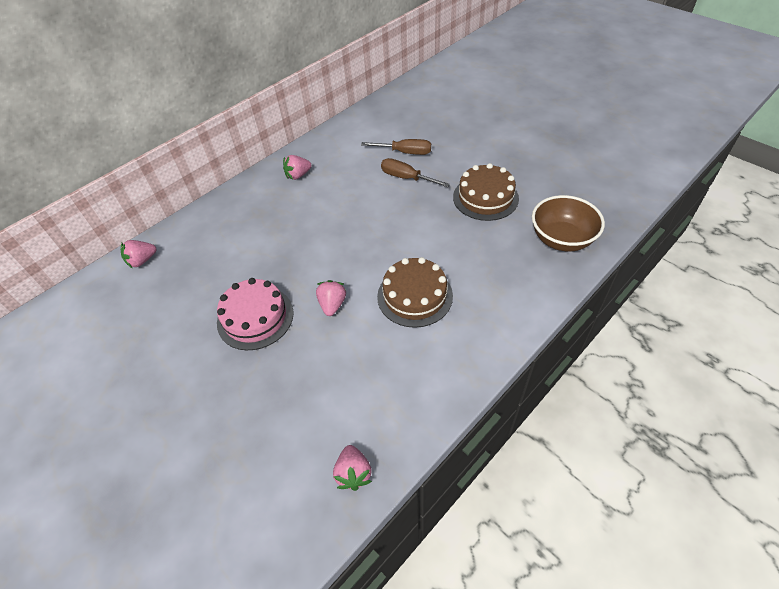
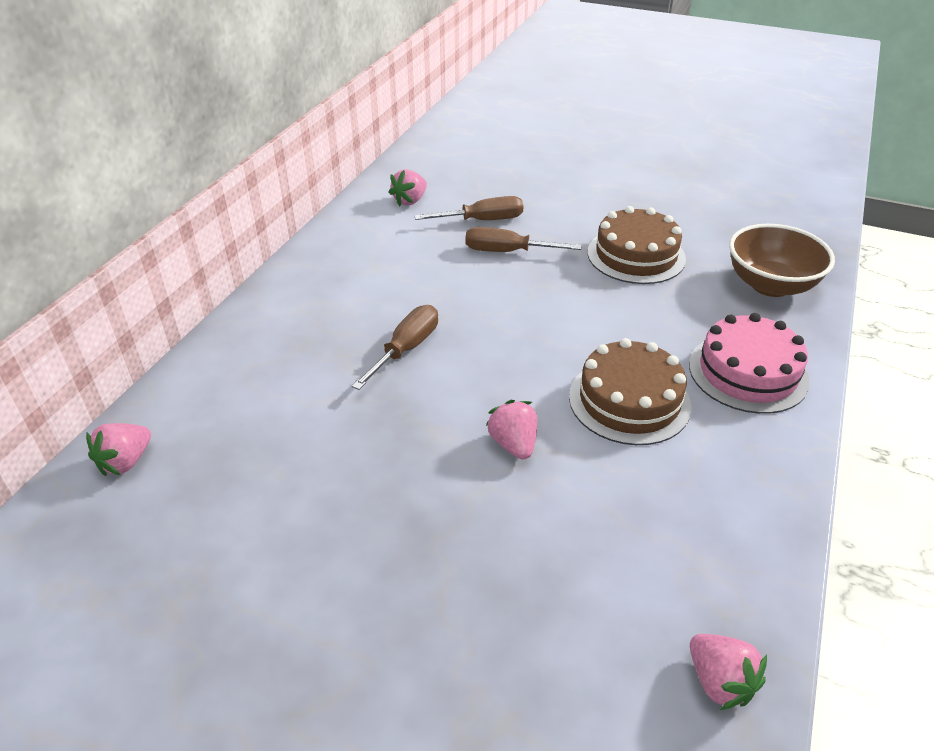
camera: 25 degrees left, 10 degrees down
(255, 317) = (397, 496): pink cake -> pink cake (748, 372)
(298, 175) = (335, 279): pink strawberry -> pink strawberry (410, 201)
(310, 230) = (406, 349): none -> brown screwdriver

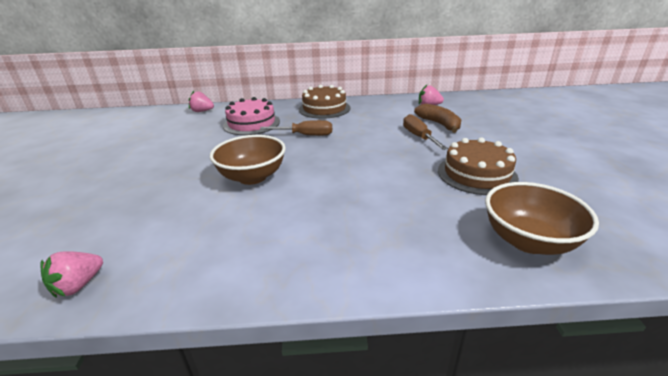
camera: 65 degrees right, 10 degrees down
(482, 220) = (439, 124): brown screwdriver -> brown banana
(513, 444) = (252, 177): pink strawberry -> brown bowl
(629, 401) = (315, 203): brown cake -> brown cake (324, 108)
(748, 372) = (390, 248): pink cake -> pink cake (251, 123)

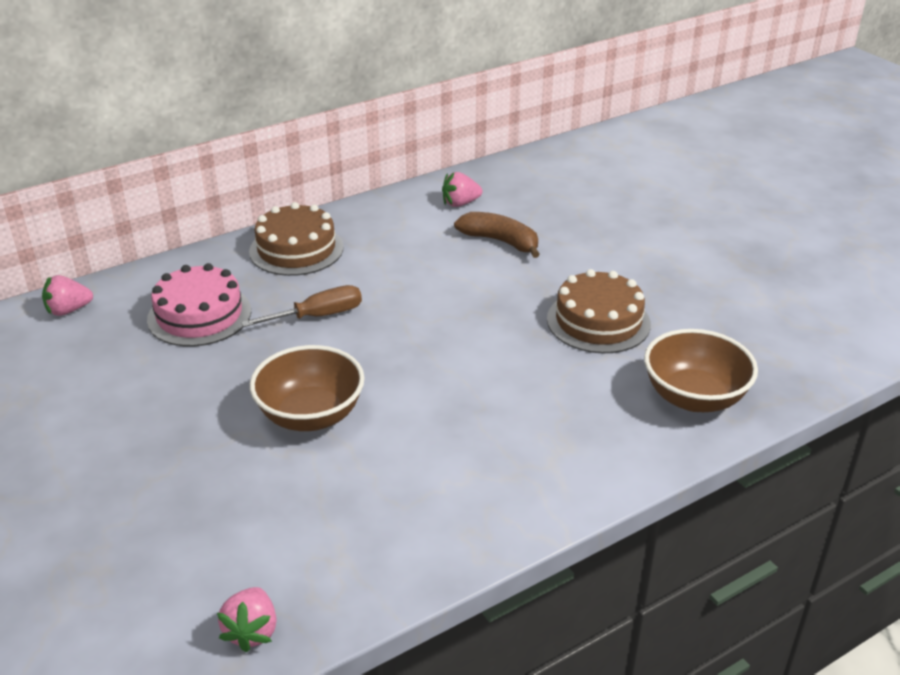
camera: 30 degrees left, 5 degrees up
(419, 137) = (488, 275): brown screwdriver -> none

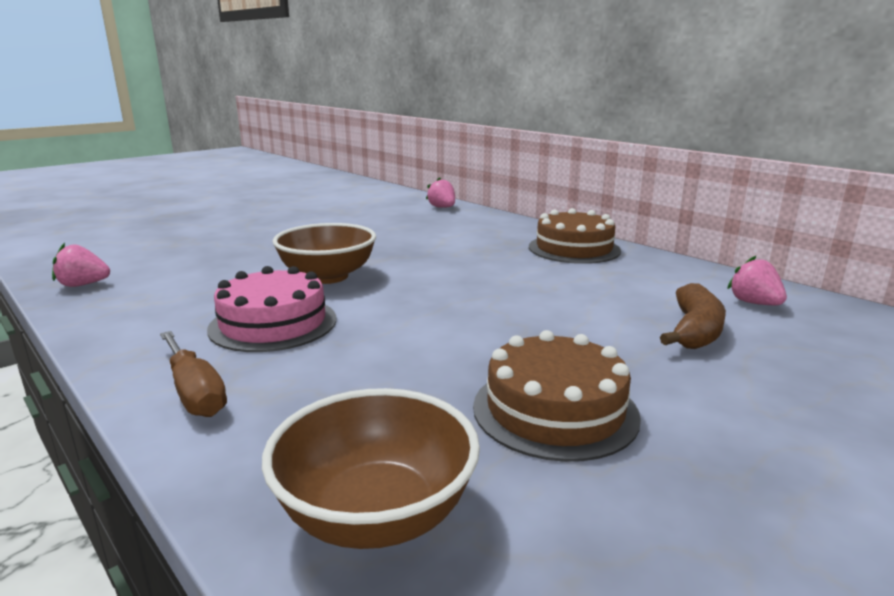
camera: 80 degrees right, 15 degrees down
(199, 315) = (454, 234): pink cake -> pink cake (273, 323)
(318, 316) = (473, 265): brown screwdriver -> brown screwdriver (194, 392)

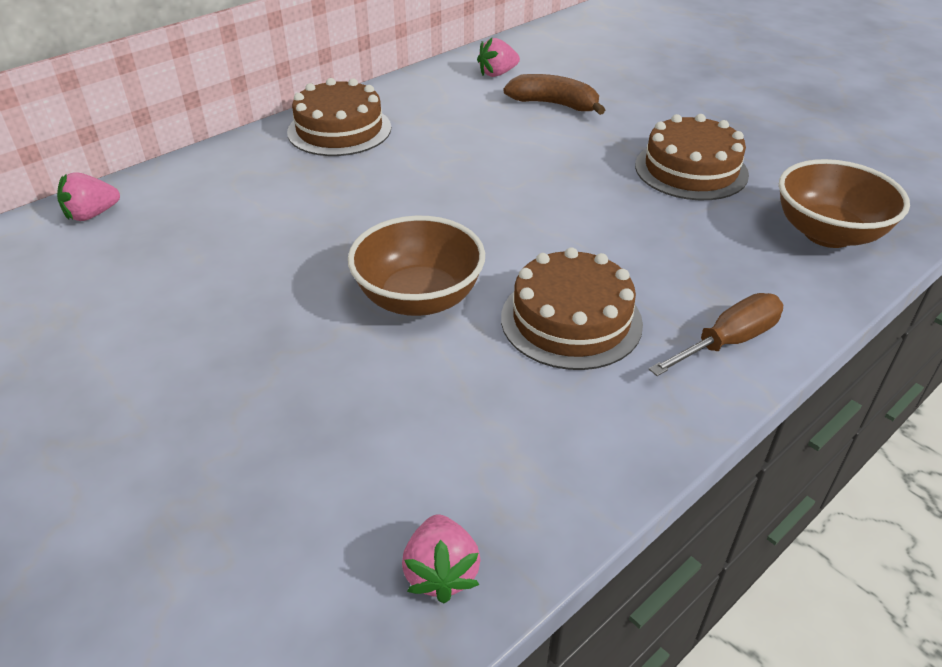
camera: 90 degrees left, 20 degrees up
(273, 323) = (571, 320): pink cake -> brown cake

